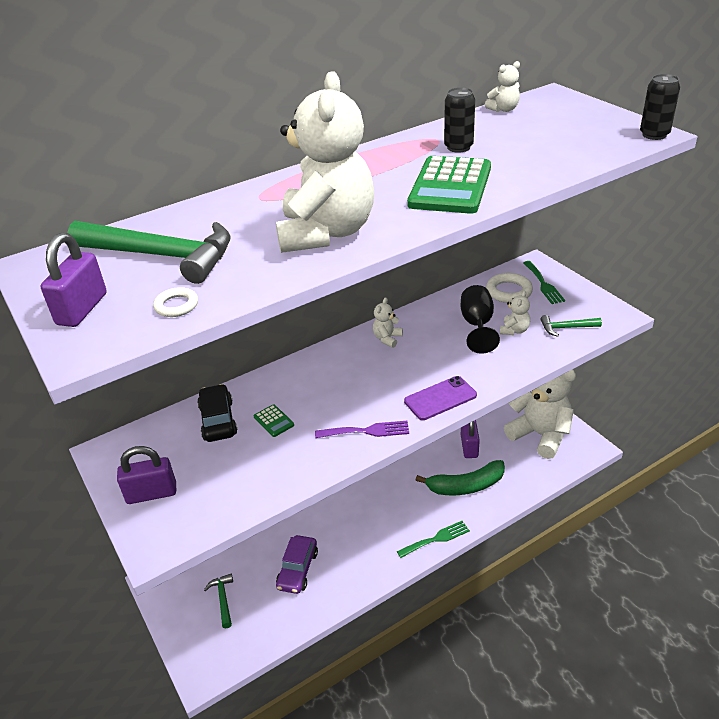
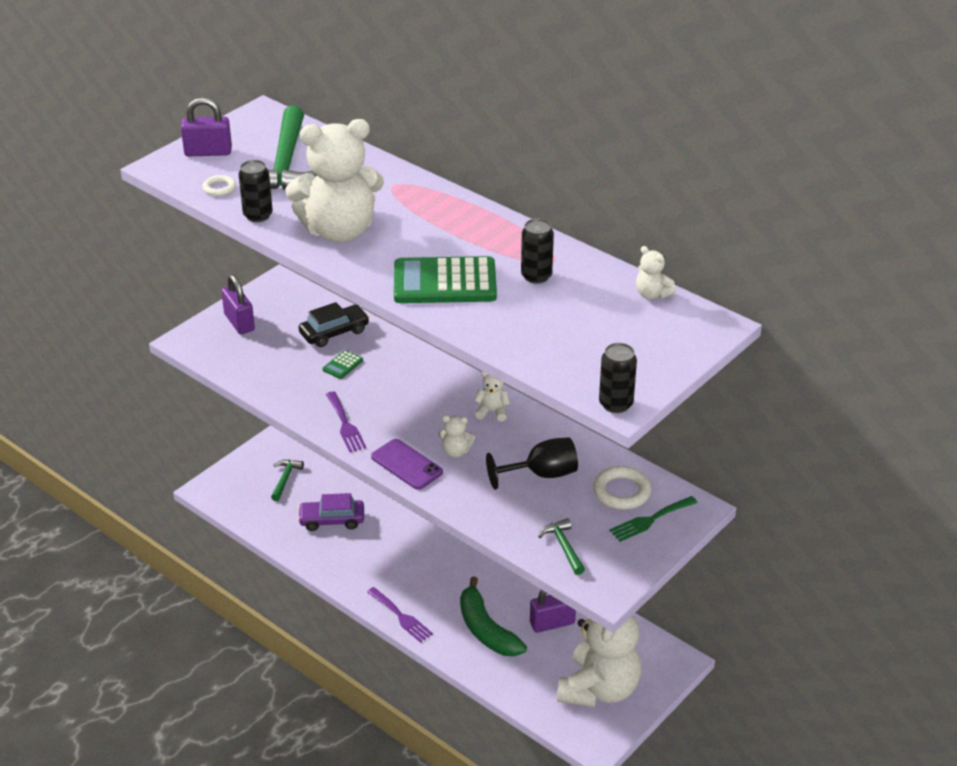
camera: 70 degrees right, 0 degrees up
(223, 599) = (285, 479): green hammer -> green hammer turned 45 degrees counterclockwise
(259, 281) = (258, 215): none -> black can
(436, 539) = (401, 617): green fork -> purple fork
(514, 330) = (543, 504): white teddy bear -> white teddy bear (456, 451)

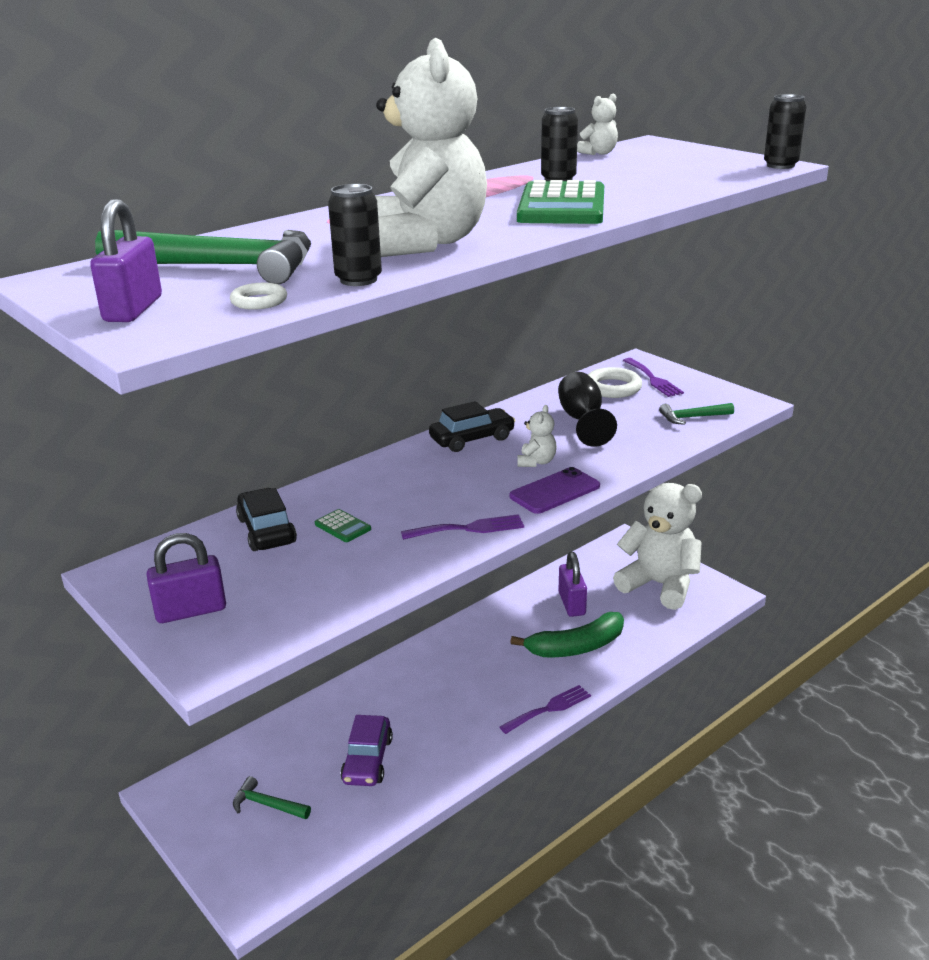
camera: 80 degrees left, 10 degrees down
(492, 411) = (472, 439): white teddy bear -> black car
(650, 520) = (653, 379): green fork -> purple fork

